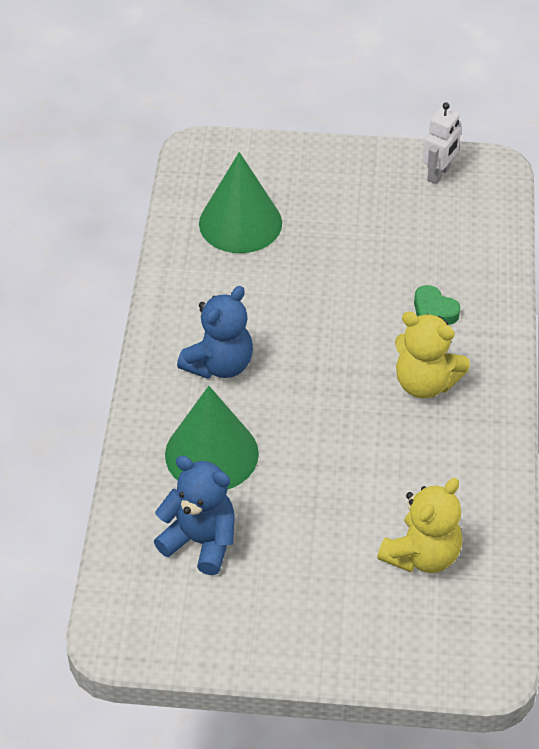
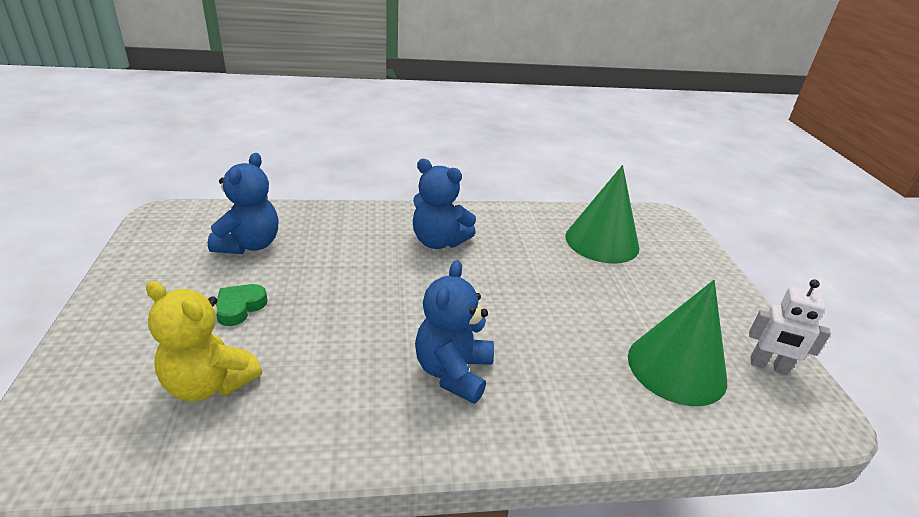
camera: 75 degrees right, 15 degrees down
(211, 454) = (341, 244): green cone -> green cone (676, 367)
(425, 383) = (453, 372): yellow teddy bear -> blue teddy bear
(434, 310) = (561, 373): green heart -> green heart (240, 307)

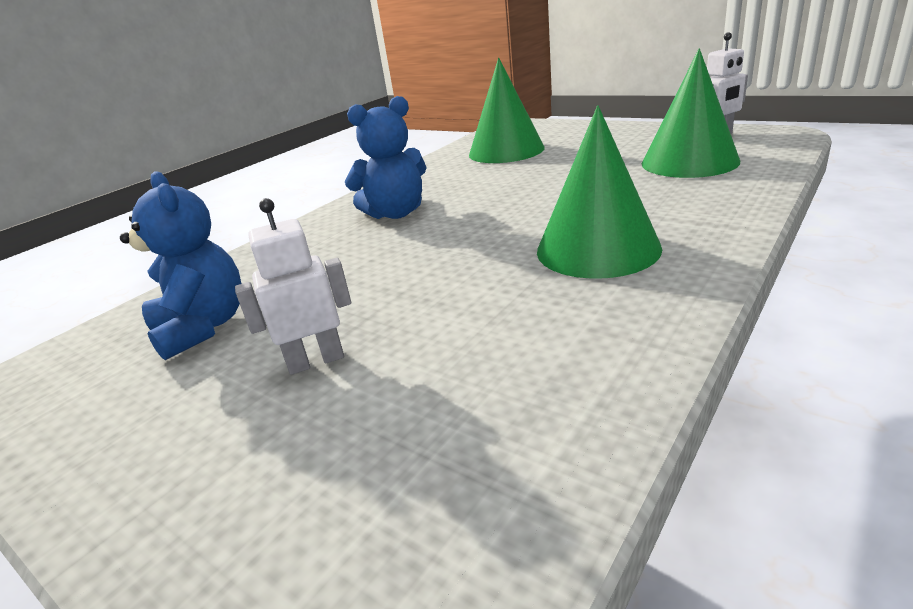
camera: 40 degrees left, 5 degrees down
(209, 383) = (434, 419): yellow teddy bear -> none
(240, 307) = (316, 361): green heart -> white robot
(453, 372) = (597, 249): blue teddy bear -> green cone

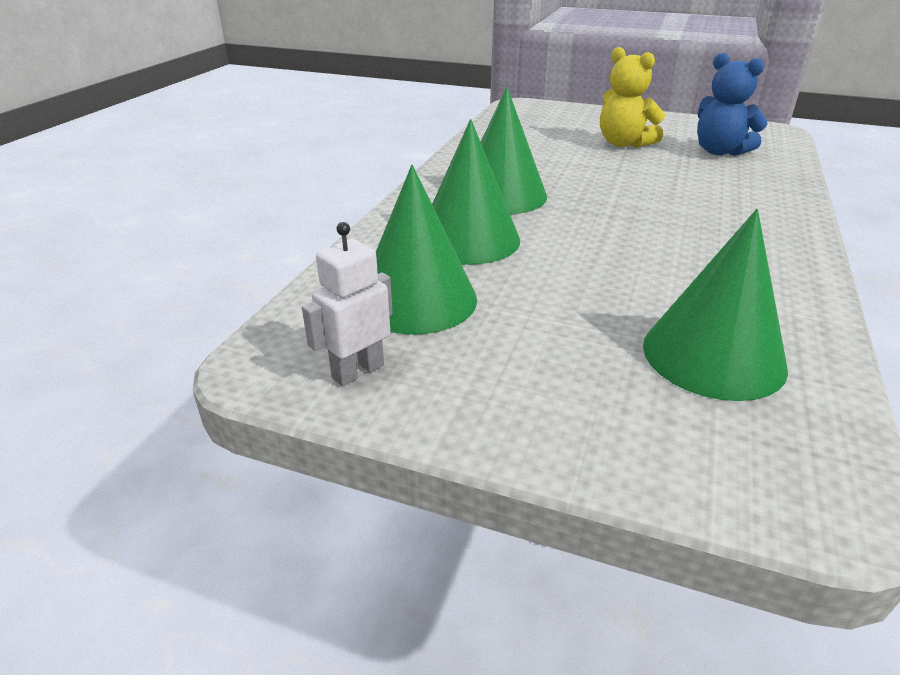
camera: 160 degrees right, 5 degrees up
(316, 361) = (623, 143): white robot -> yellow teddy bear
(396, 213) = (721, 229): blue teddy bear -> none
(646, 200) = (468, 239): none -> green cone

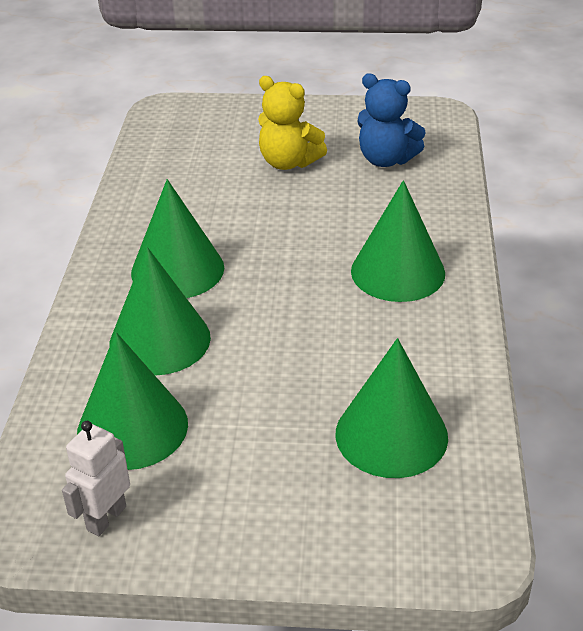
camera: 15 degrees left, 5 degrees up
(728, 224) = (398, 272): none -> green cone

